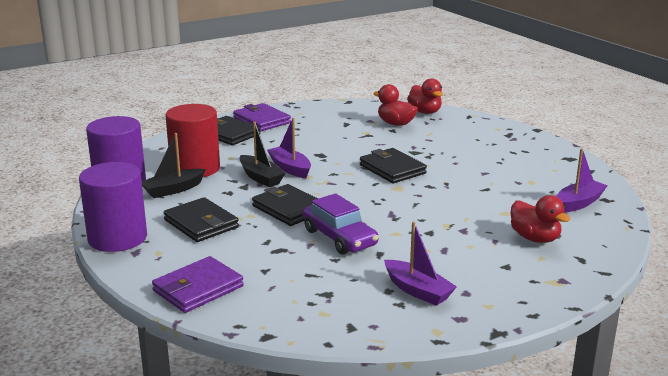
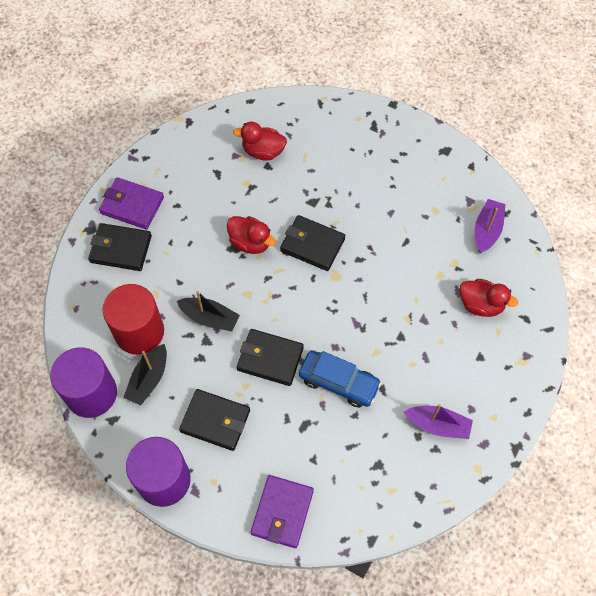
camera: 30 degrees left, 40 degrees up
(290, 168) = (224, 288): purple boat -> none
(339, 238) = (338, 382): purple car -> blue car
(425, 112) = (275, 112): red duck -> red duck (250, 242)

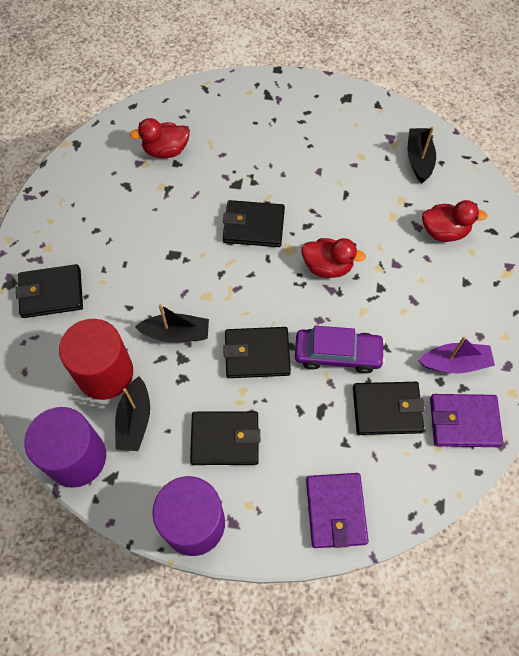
camera: 20 degrees left, 0 degrees up
(132, 205) = (47, 245): purple wallet -> purple wallet (464, 422)
(250, 242) = (189, 243): red duck -> red duck (327, 266)
(338, 382) = (337, 354): blue car -> purple car
(361, 444) = (387, 409): none -> black wallet
(487, 230) = (419, 159): purple boat -> black boat

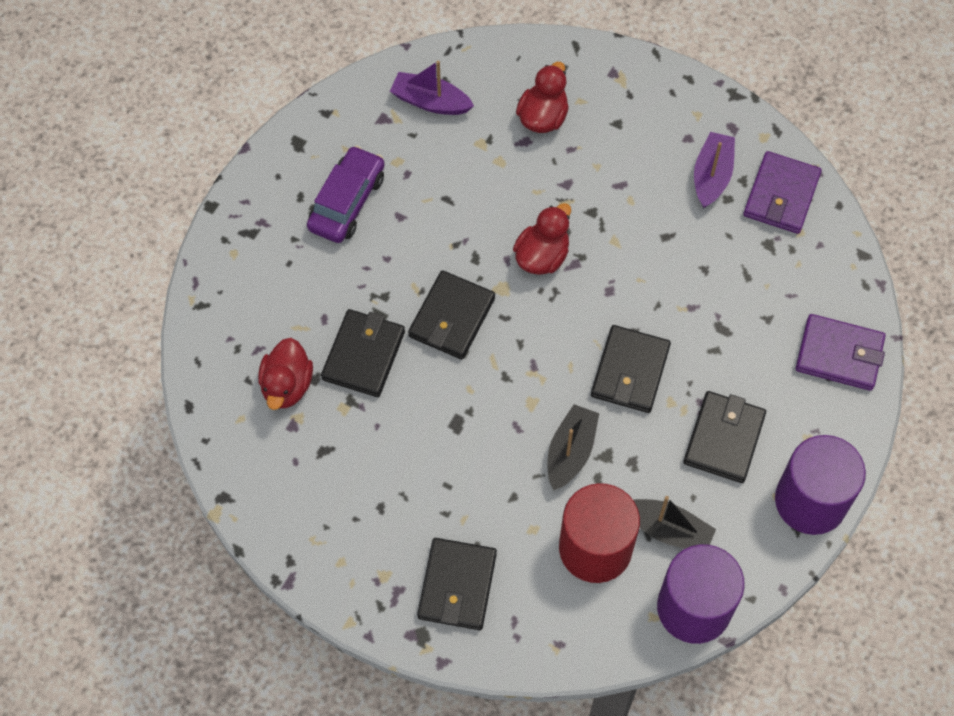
camera: 70 degrees left, 0 degrees up
(337, 354) = (660, 287): purple car -> purple car (347, 202)
(387, 409) = (743, 263): black wallet -> black wallet (363, 355)
(419, 159) = (430, 101): black boat -> purple boat

